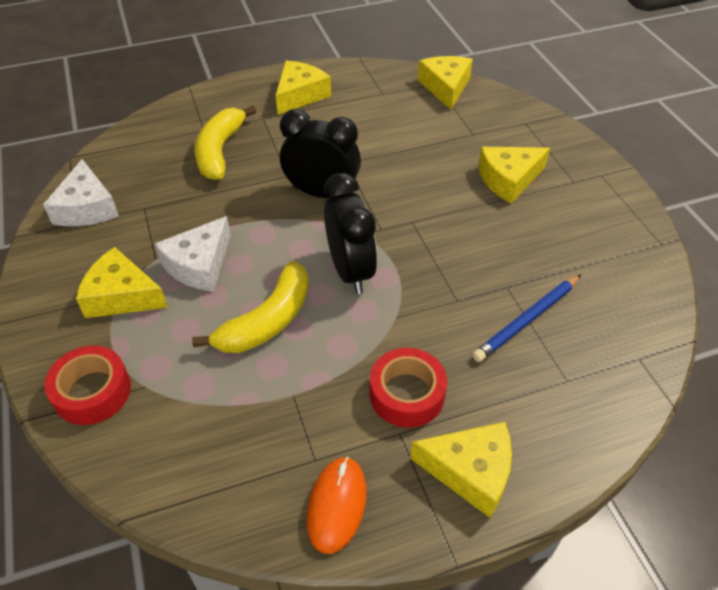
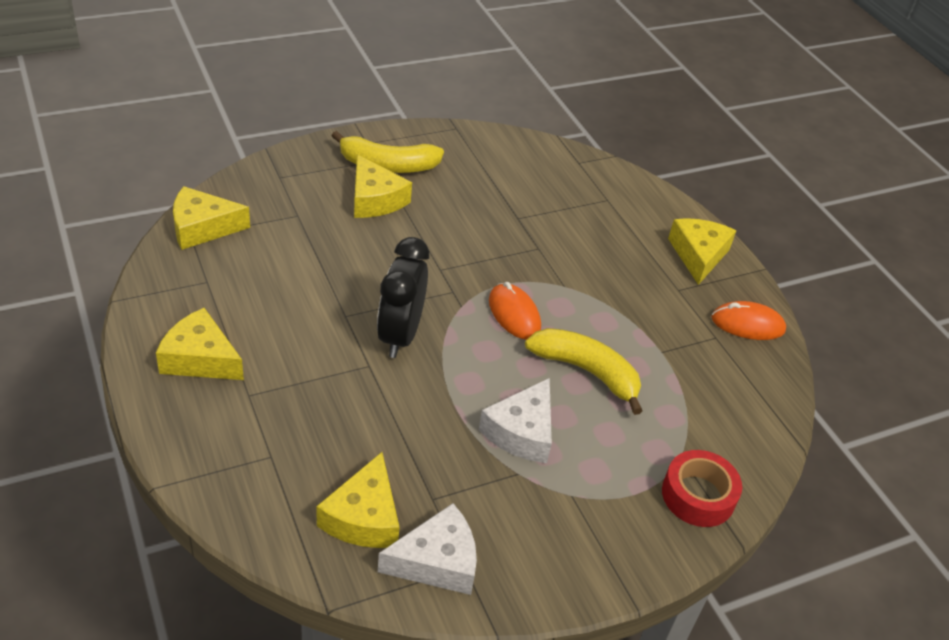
camera: 100 degrees left, 5 degrees down
(122, 296) = (576, 494): yellow cheese -> yellow cheese (364, 517)
(199, 265) = (521, 432): white cheese -> white cheese turned 90 degrees clockwise
(220, 151) = (320, 433): yellow banana -> yellow banana (388, 165)
(350, 271) = (514, 314): black clock -> orange mouse
(407, 394) = (643, 283): red tape -> none
(527, 319) = (553, 211): blue pencil -> none

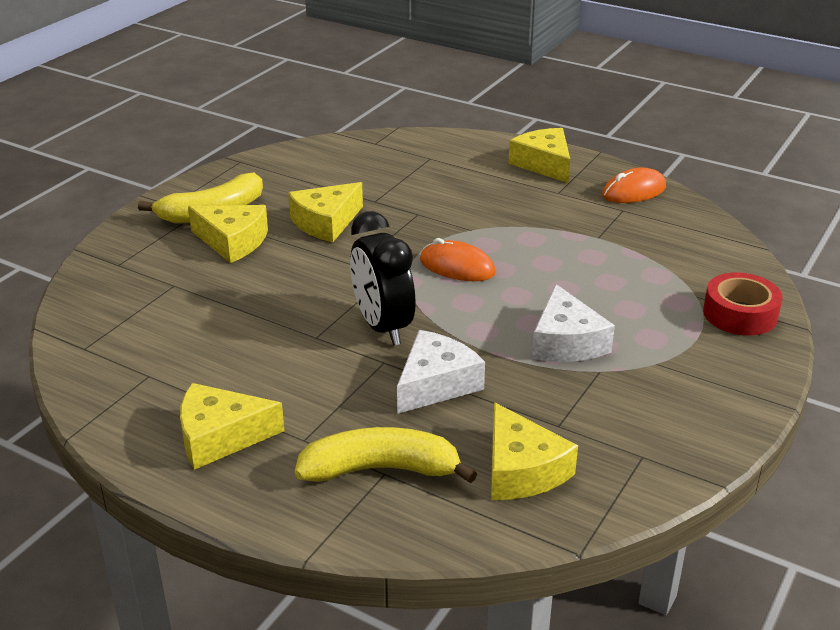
camera: 30 degrees left, 10 degrees down
(202, 227) = (89, 336): yellow cheese -> yellow cheese (326, 222)
(437, 561) = (618, 465): white cheese -> white cheese (436, 384)
(586, 372) = (561, 277): yellow banana -> yellow banana (381, 469)

